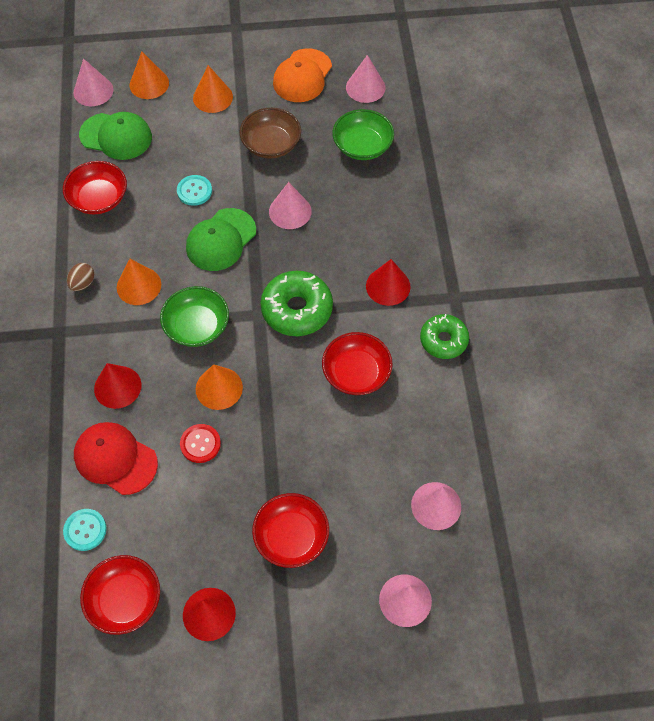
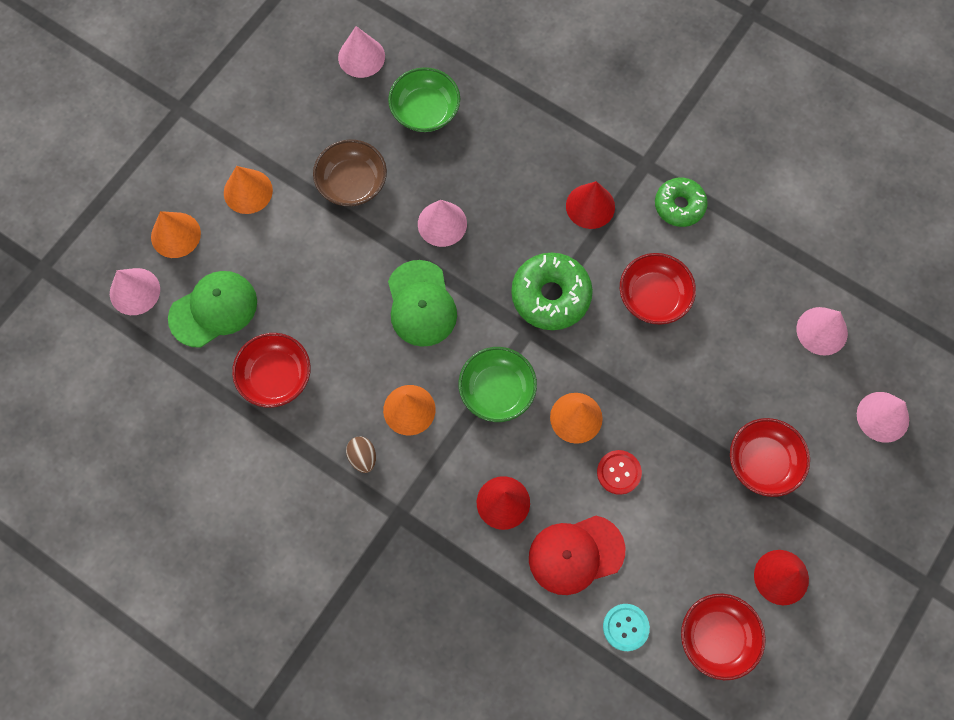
camera: 50 degrees left, 10 degrees up
(194, 191) = (345, 287): turquoise button -> none
(302, 76) = (297, 97): orange cap -> none

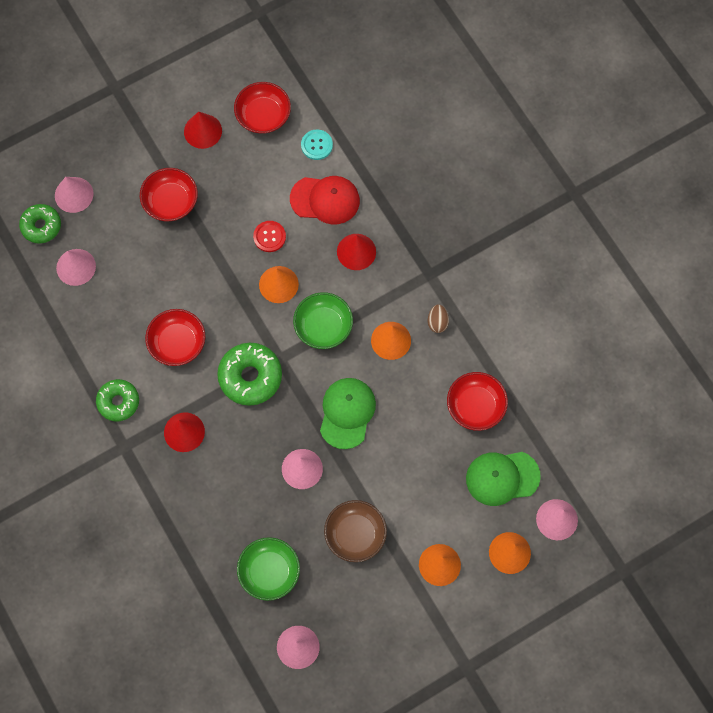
camera: 155 degrees left, 0 degrees up
(893, 360) = (41, 226): none -> green donut

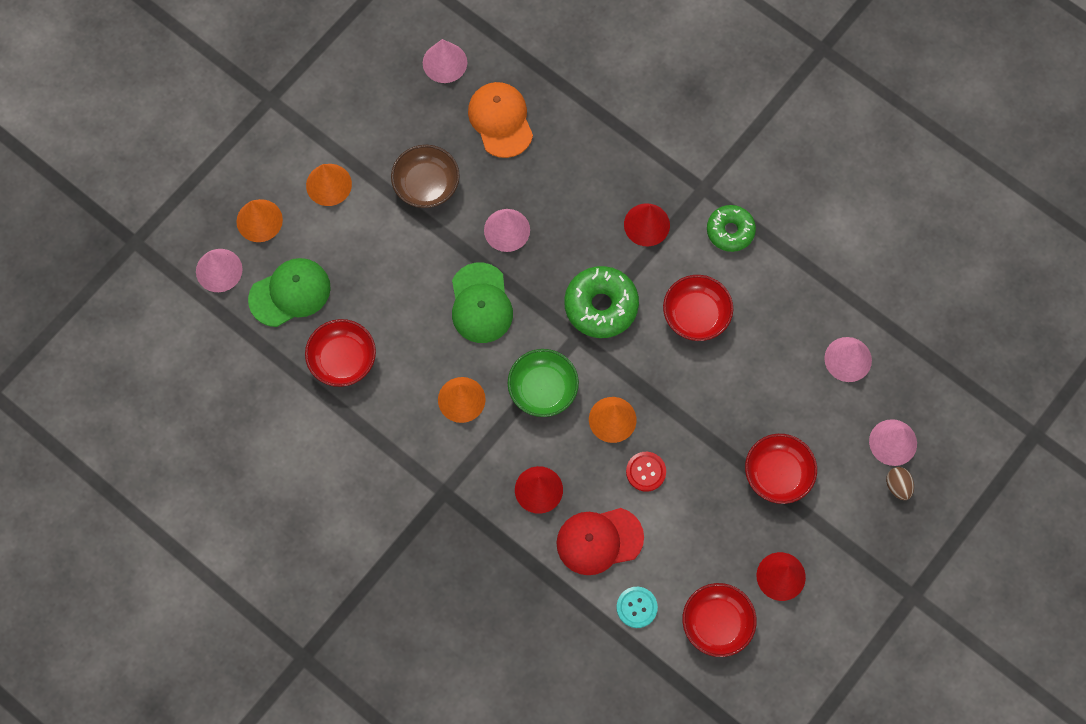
camera: 160 degrees right, 0 degrees up
(41, 226) = (910, 392): green donut -> none
(269, 571) = (500, 120): green bowl -> orange cap
(437, 322) = (416, 438): brown egg -> brown egg (898, 486)

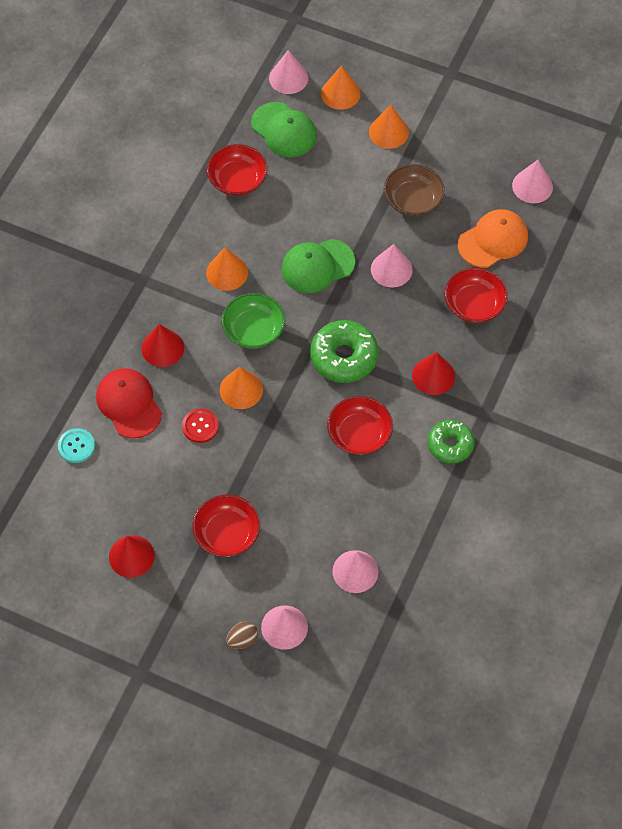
camera: 75 degrees right, 10 degrees down
(717, 623) = (76, 513): red bowl -> red bowl (474, 305)

